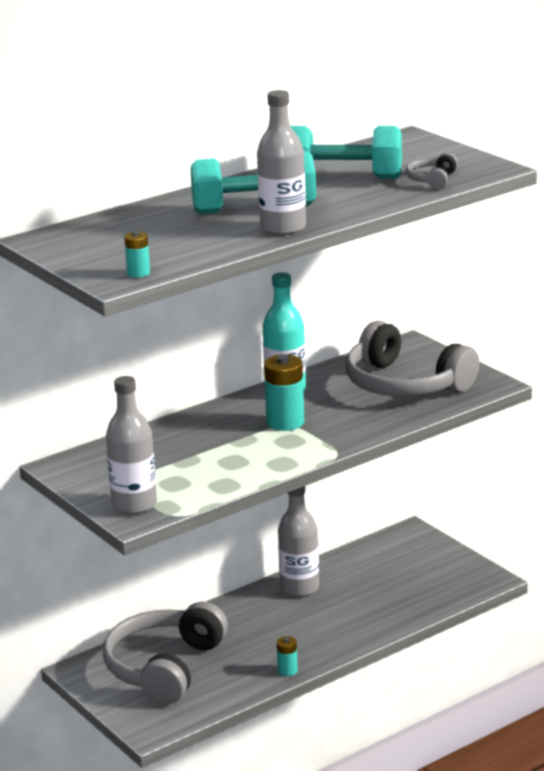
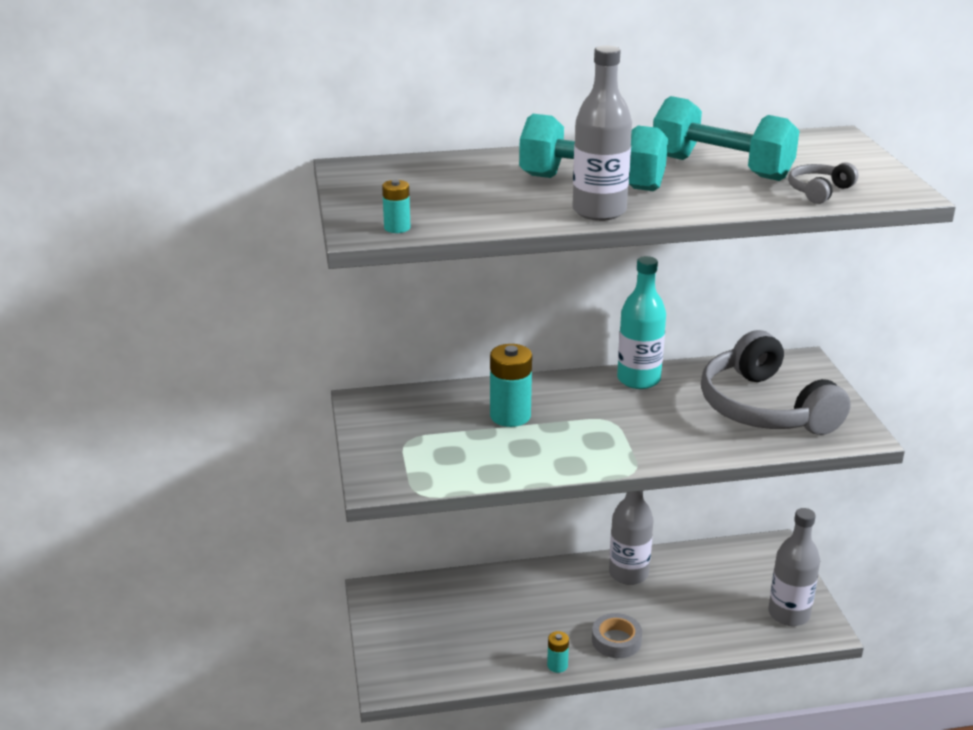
camera: 25 degrees right, 5 degrees up
(134, 505) = (391, 468): grey bottle -> grey bottle (789, 614)
(165, 668) = (448, 619): grey headphones -> none
(285, 422) = (610, 417): turquoise battery -> turquoise battery (510, 416)
(324, 638) = (616, 640): none -> grey tape

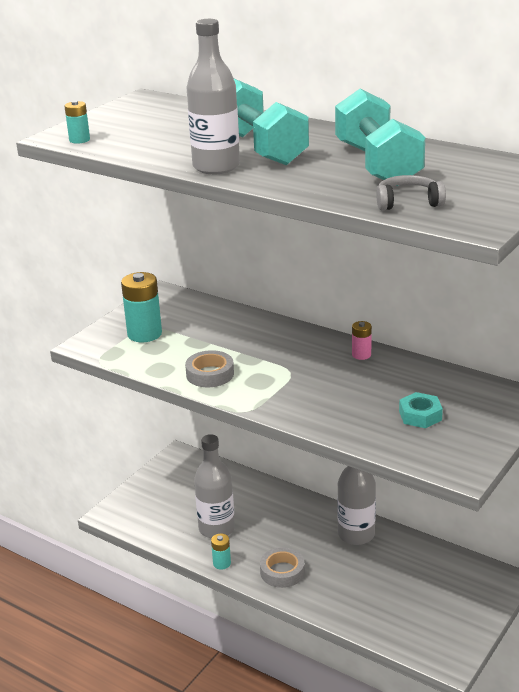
camera: 45 degrees right, 0 degrees up
(510, 416) = (232, 340): turquoise battery -> turquoise battery (144, 334)
(546, 455) = (210, 374): none -> grey tape
(638, 379) = (361, 355): turquoise bottle -> pink battery
(765, 408) = (420, 415): grey headphones -> turquoise nut
(789, 614) = (436, 631): grey bottle -> grey bottle (216, 529)

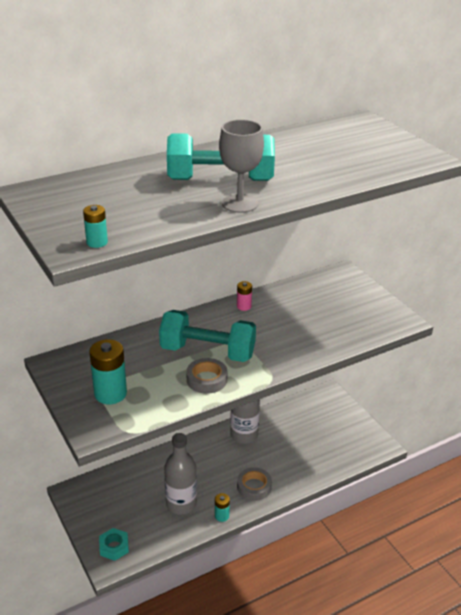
camera: 65 degrees left, 5 degrees up
(216, 167) = (240, 204): grey bottle -> grey goblet
(377, 165) = (302, 155): turquoise dumbbell -> turquoise dumbbell (207, 352)
(408, 202) = (377, 165): grey headphones -> none
(420, 415) = (335, 312): turquoise nut -> turquoise nut (114, 547)

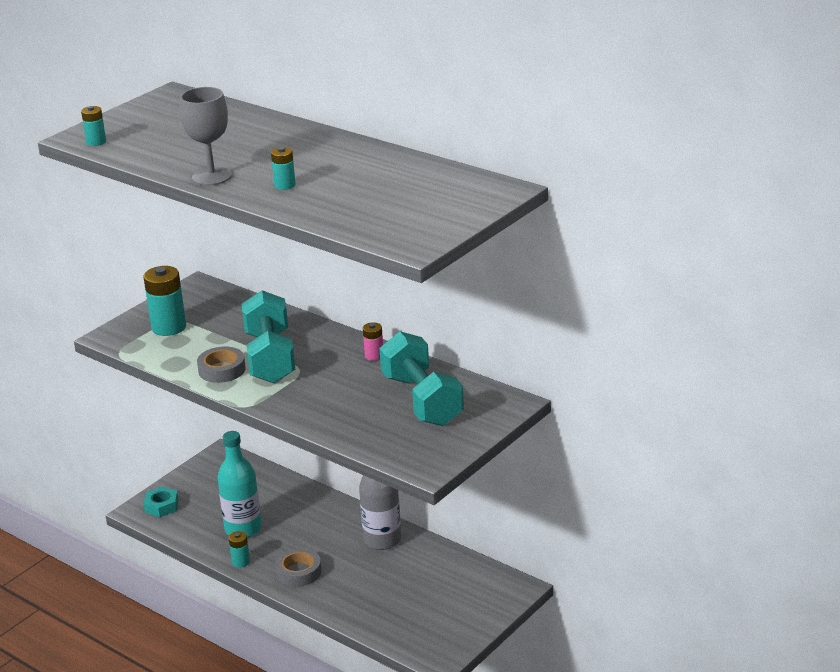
camera: 70 degrees right, 5 degrees down
(181, 504) = (243, 529): grey bottle -> turquoise bottle
(220, 180) = (259, 157): turquoise dumbbell -> turquoise dumbbell (422, 400)
(287, 180) = (285, 185): none -> turquoise battery

